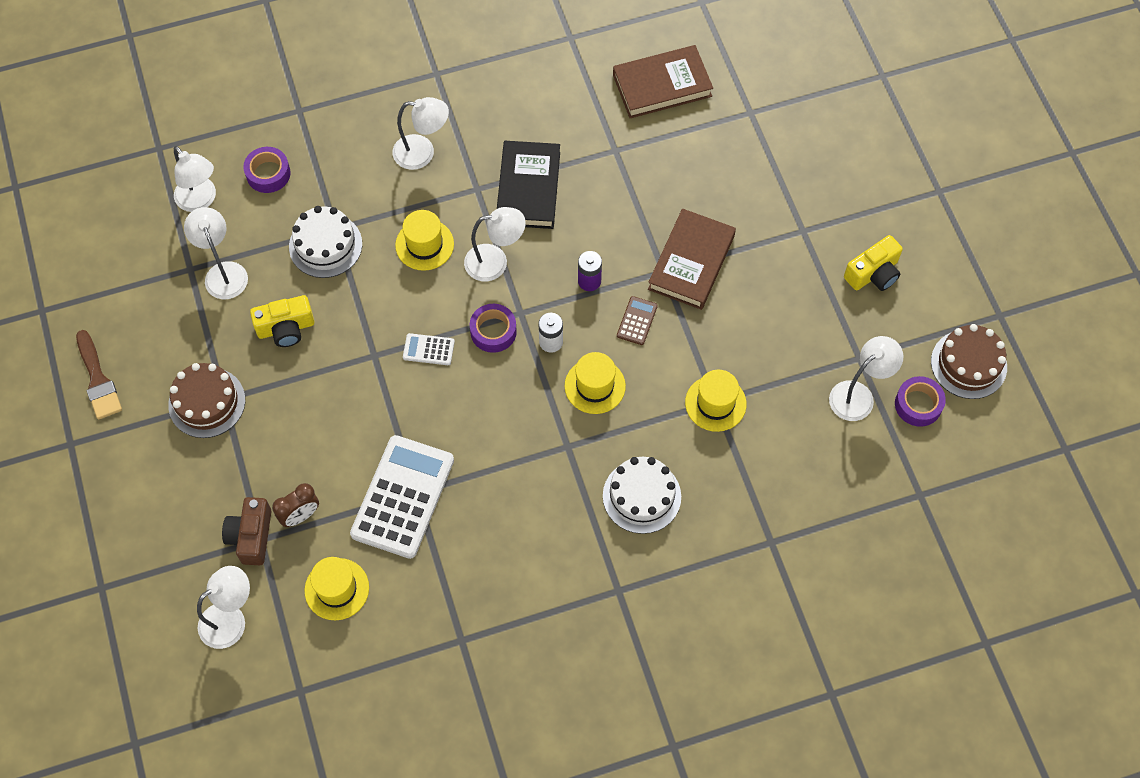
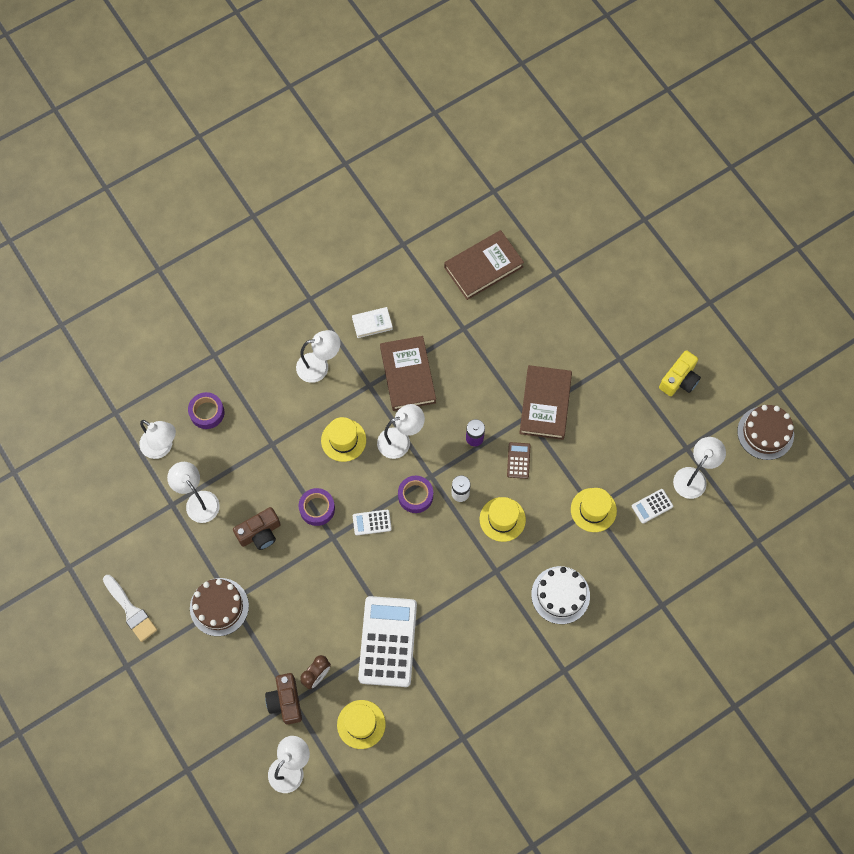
camera: 15 degrees left, 5 degrees up
(98, 380) = (131, 610): brown brush -> white brush
(286, 328) = (260, 533): yellow camera -> brown camera
(325, 245) = (269, 459): white cake -> none
(503, 119) = (372, 323): none -> white book
(528, 188) = (407, 375): black book -> brown book
(793, 417) = (652, 506): none -> white calculator
(918, 404) = (738, 473): purple tape -> purple tape (317, 508)

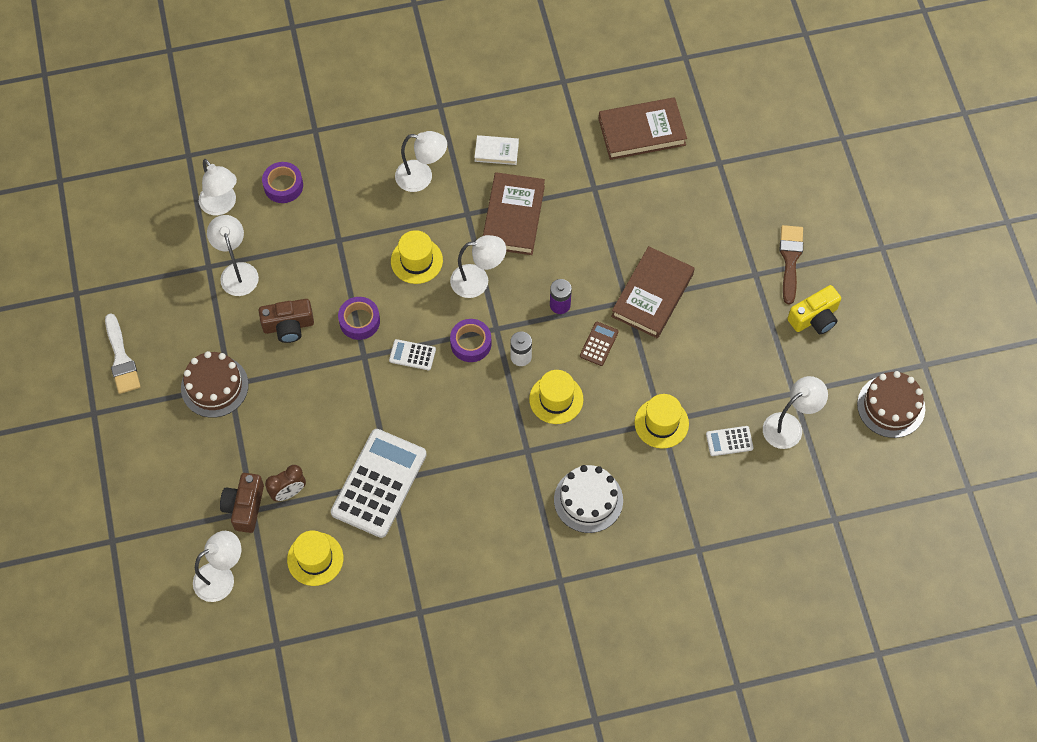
camera: 20 degrees right, 5 degrees down
(642, 337) = (790, 259): none -> brown brush

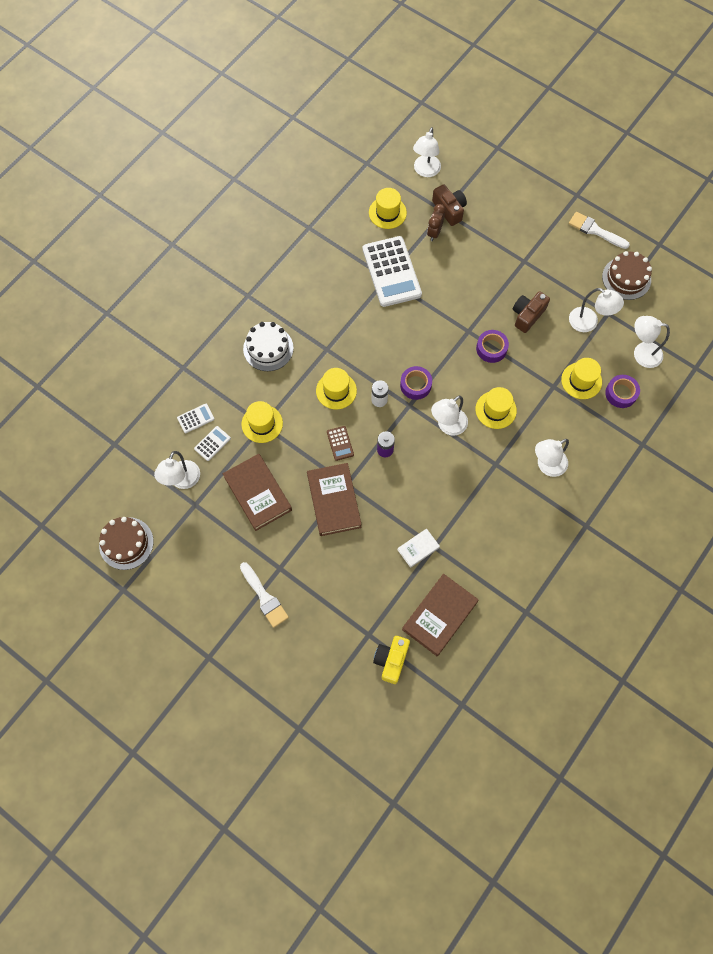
camera: 140 degrees right, 5 degrees up
(214, 386) = (531, 254): brown cake -> brown cake (626, 278)
(306, 225) = (581, 380): none -> yellow hat
(412, 355) = (442, 353): white calculator -> white calculator (195, 418)
(496, 151) = (519, 522): white book -> white book (418, 549)
(513, 217) = (466, 485): brown book -> brown book (258, 493)
(790, 259) = (264, 597): brown brush -> white brush
(814, 318) = (218, 567): yellow camera -> yellow camera (391, 660)

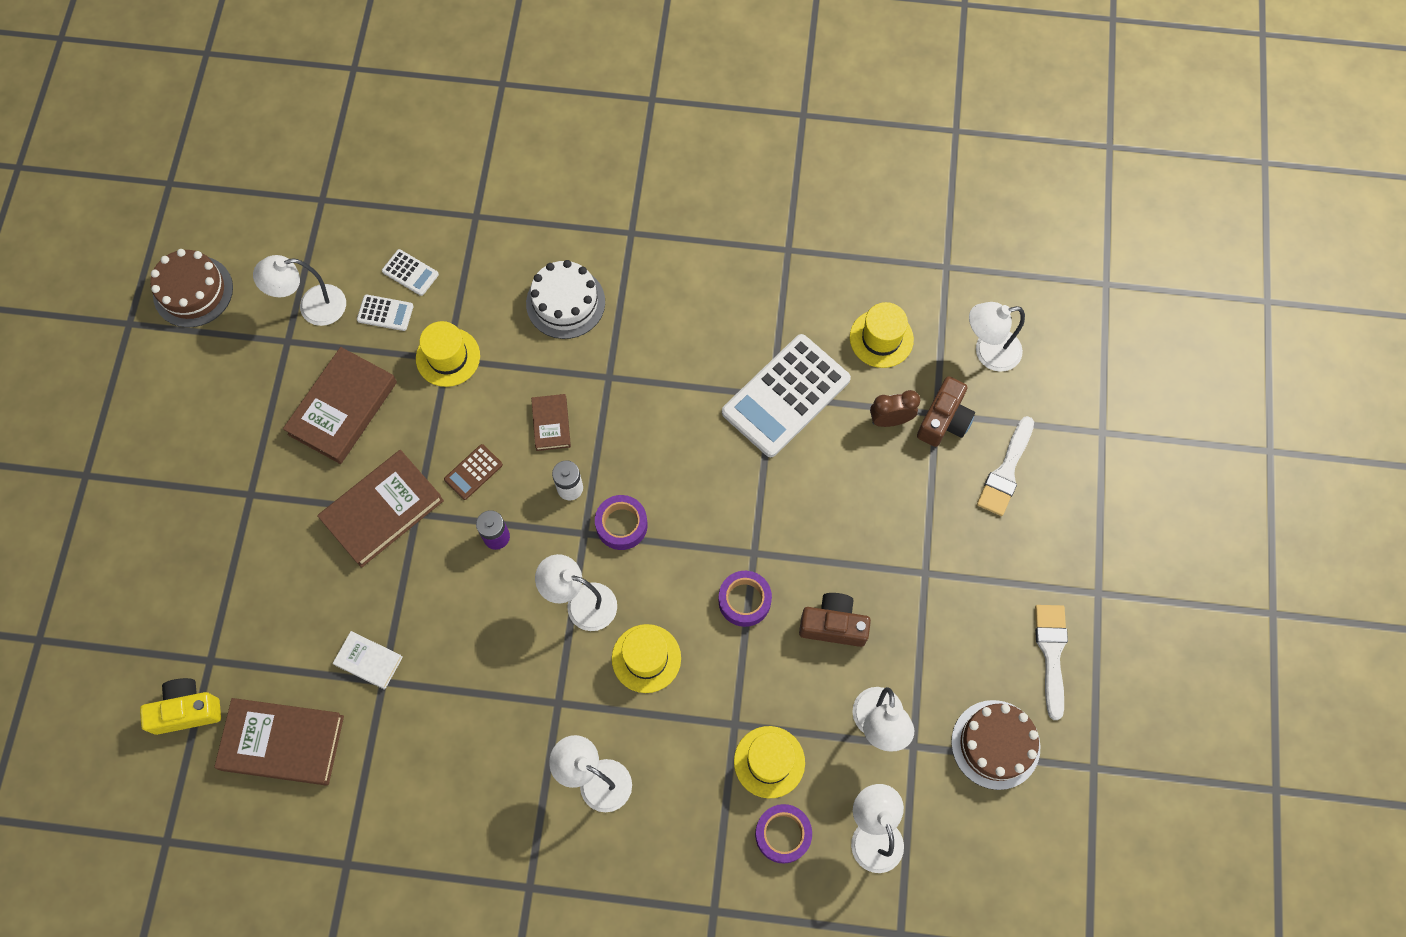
camera: 60 degrees right, 0 degrees up
(264, 597) = (199, 498): white brush -> white brush (1006, 471)
(336, 390) = (551, 424): yellow hat -> brown book

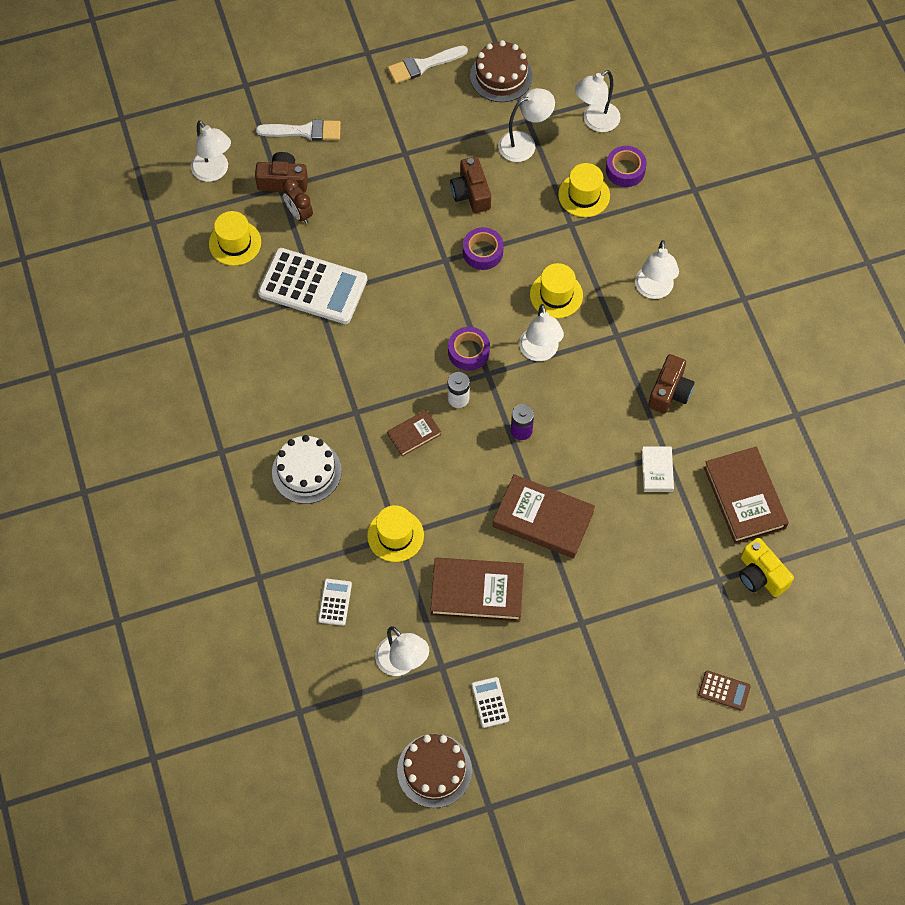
camera: 115 degrees left, 5 degrees down
(385, 313) = (380, 603): white calculator -> white calculator (490, 702)
(455, 727) = (669, 391): none -> brown camera
(473, 472) = (480, 470): brown calculator -> brown calculator (724, 690)

